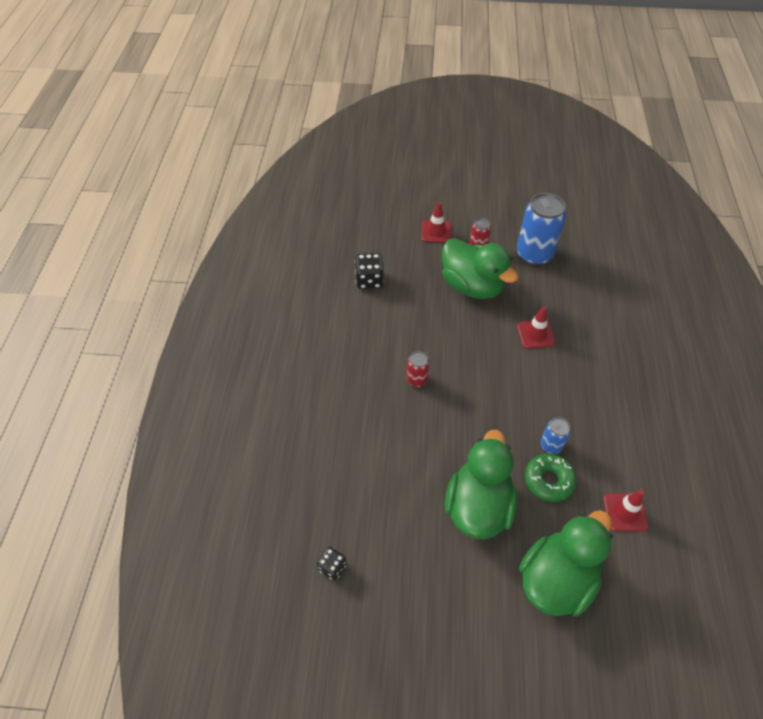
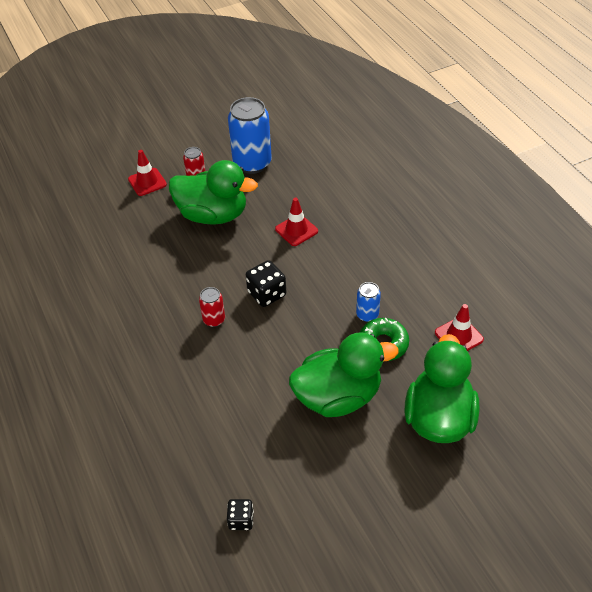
camera: 30 degrees left, 5 degrees down
(369, 280) = (109, 254): black dice -> black dice (267, 294)
(478, 506) = (338, 396): green duck -> green duck turned 90 degrees clockwise

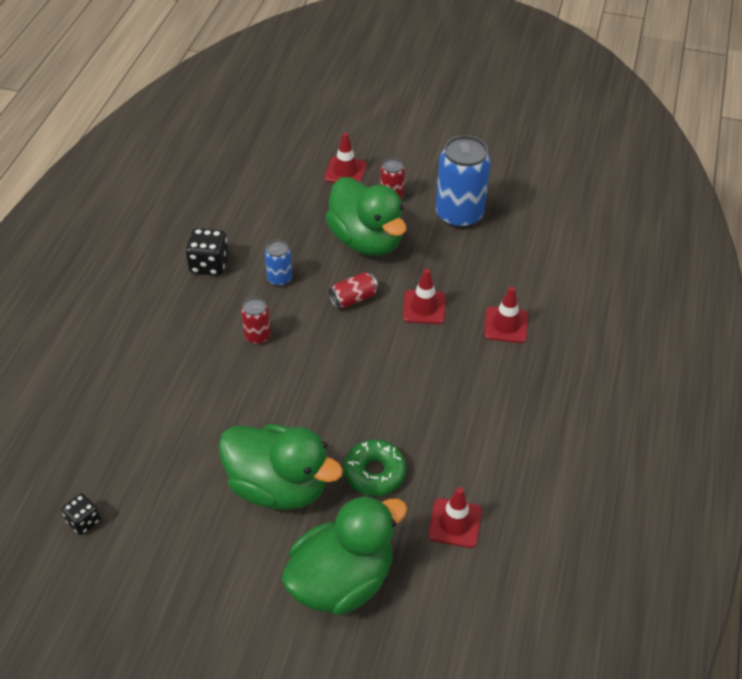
camera: 40 degrees right, 0 degrees up
(247, 254) = (353, 298): none -> red can
(267, 294) = (328, 347): black dice -> black dice (209, 264)
(355, 208) = (506, 325): none -> red traffic cone
(367, 315) = (393, 435): blue can -> blue can (279, 279)

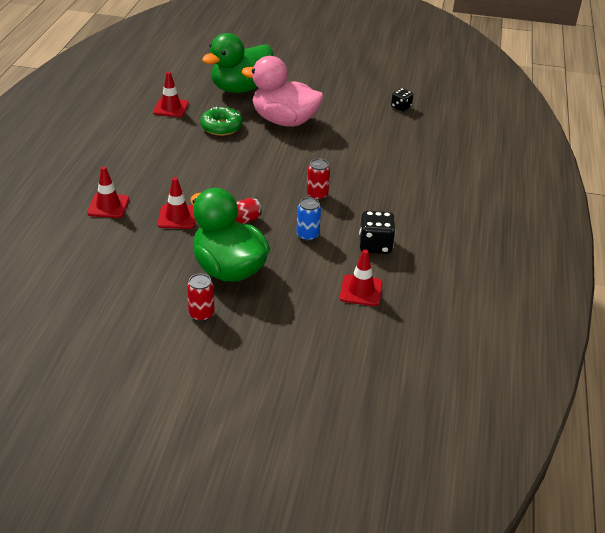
camera: 175 degrees right, 10 degrees down
(278, 486) = (284, 121): green duck -> pink duck
(345, 171) = (254, 341): red traffic cone -> red traffic cone (361, 290)
(459, 215) = (130, 296): blue can -> none

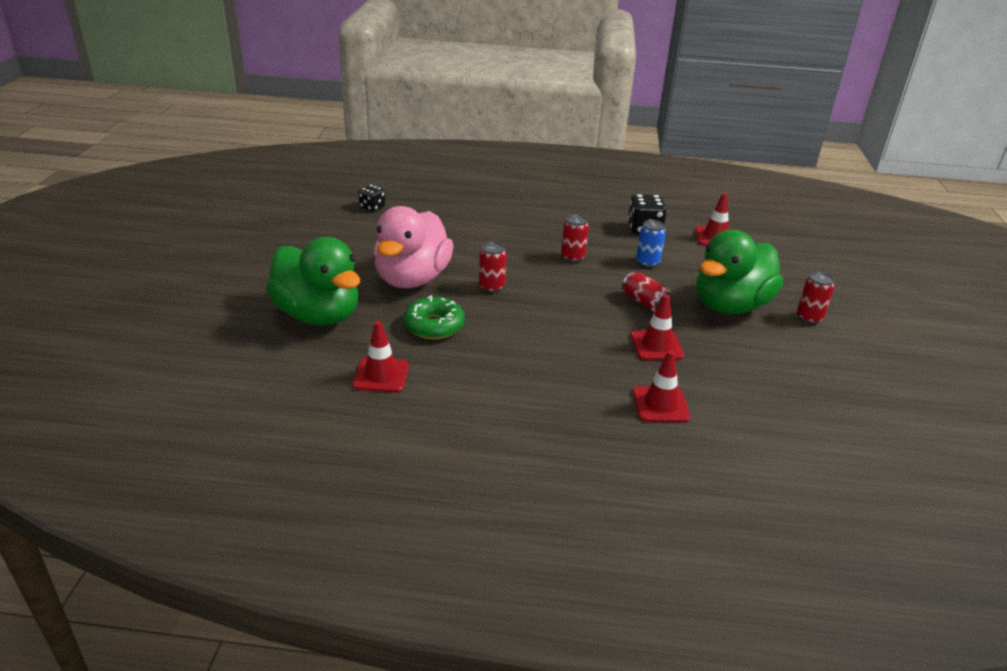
camera: 95 degrees left, 5 degrees down
(270, 152) = (491, 287): none -> red can

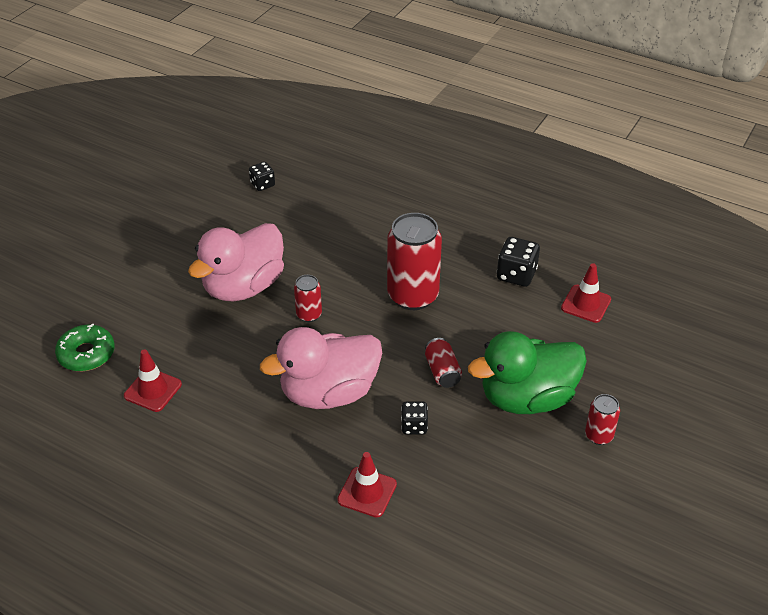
camera: 25 degrees right, 10 degrees up
(318, 315) = (140, 309): green duck -> none
(434, 326) = (229, 347): green donut -> green donut (86, 354)
(559, 339) = (329, 393): none -> pink duck
(572, 257) = (413, 296): red can -> red can, size x2.03
(647, 262) = (484, 321): blue can -> none
(656, 346) = (414, 426): red traffic cone -> black dice

